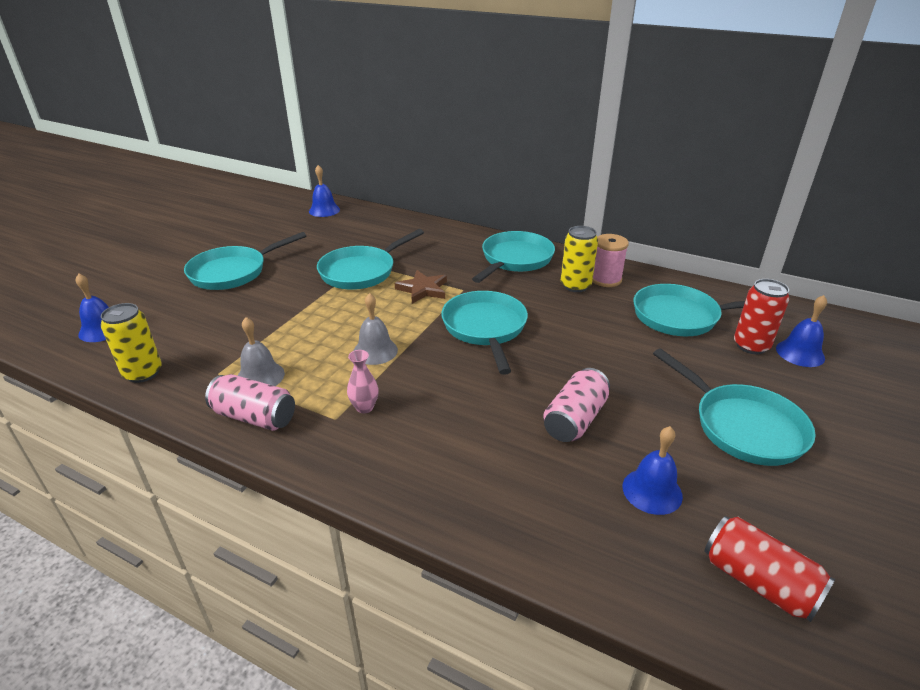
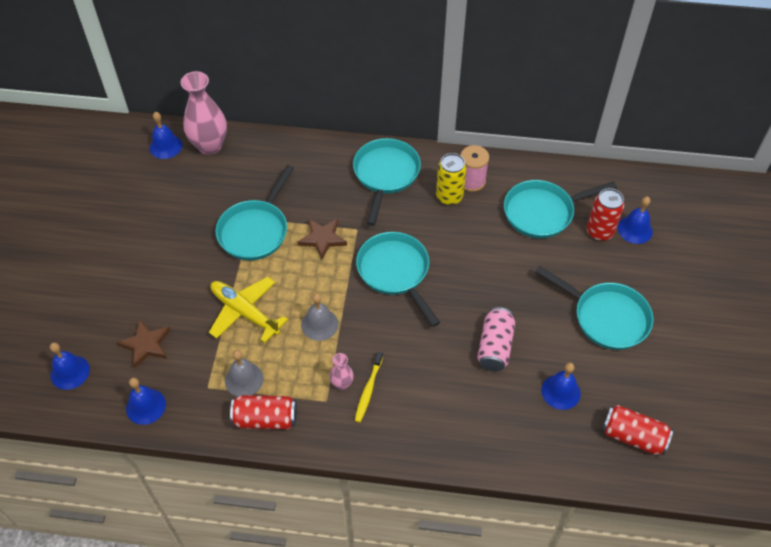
camera: 20 degrees left, 20 degrees up
(143, 373) = (145, 406): yellow can -> blue bell
(190, 326) = (146, 344): none -> brown star
(233, 272) = (135, 265): turquoise pan -> none
(254, 417) = (265, 419): pink can -> red can
(305, 324) = (245, 312): none -> yellow plane
(361, 216) = (210, 146): none -> pink vase
(392, 421) = (368, 390): none -> yellow toothbrush

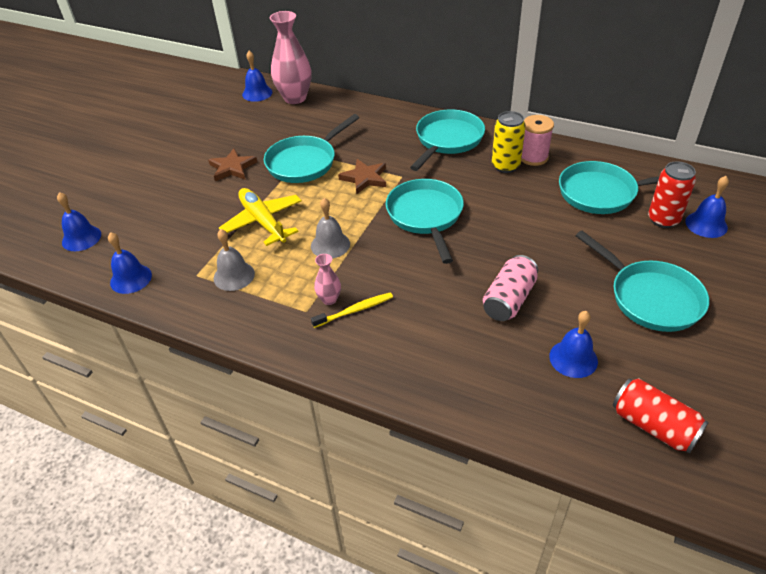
camera: 20 degrees right, 10 degrees down
(146, 344) = (160, 230): brown star -> brown star (232, 168)
(265, 419) = (237, 313): red can -> none
(368, 390) = (354, 310): yellow toothbrush -> yellow toothbrush turned 150 degrees counterclockwise

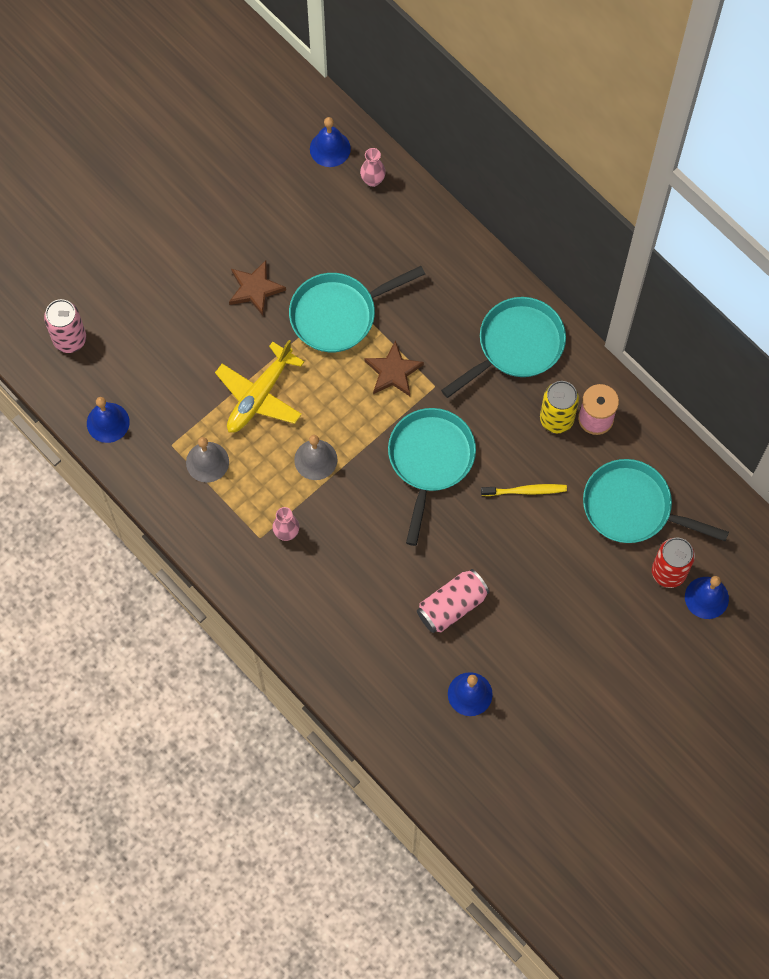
camera: 20 degrees right, 25 degrees up
(81, 238) = (70, 339): blue bell -> pink can
(263, 222) = (260, 395): yellow plane -> yellow plane turned 135 degrees counterclockwise
(295, 98) = (373, 180): pink vase -> pink vase, size x0.48
(354, 310) = (304, 556): yellow toothbrush -> yellow toothbrush (525, 491)
(650, 298) = (583, 661): turquoise pan -> none
(653, 426) = (493, 783): red can -> none

